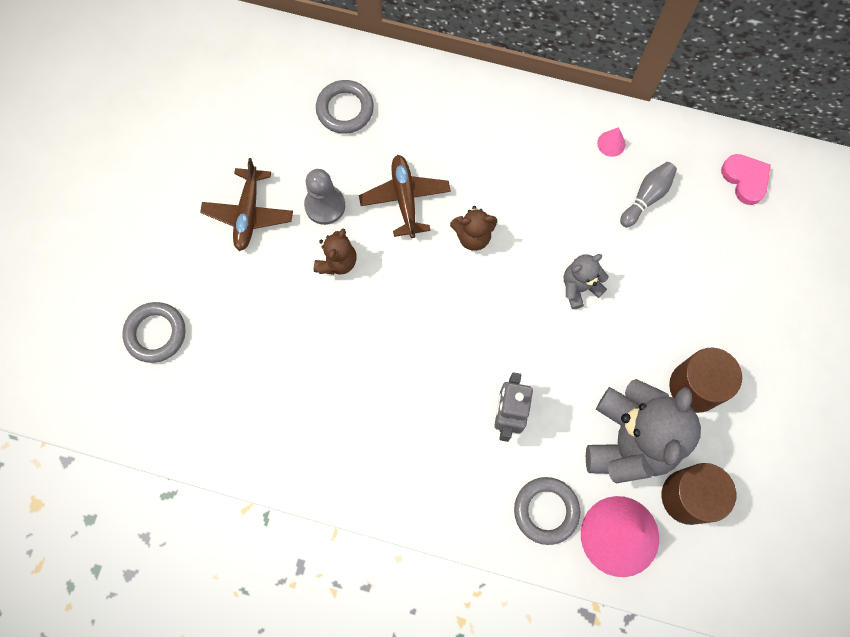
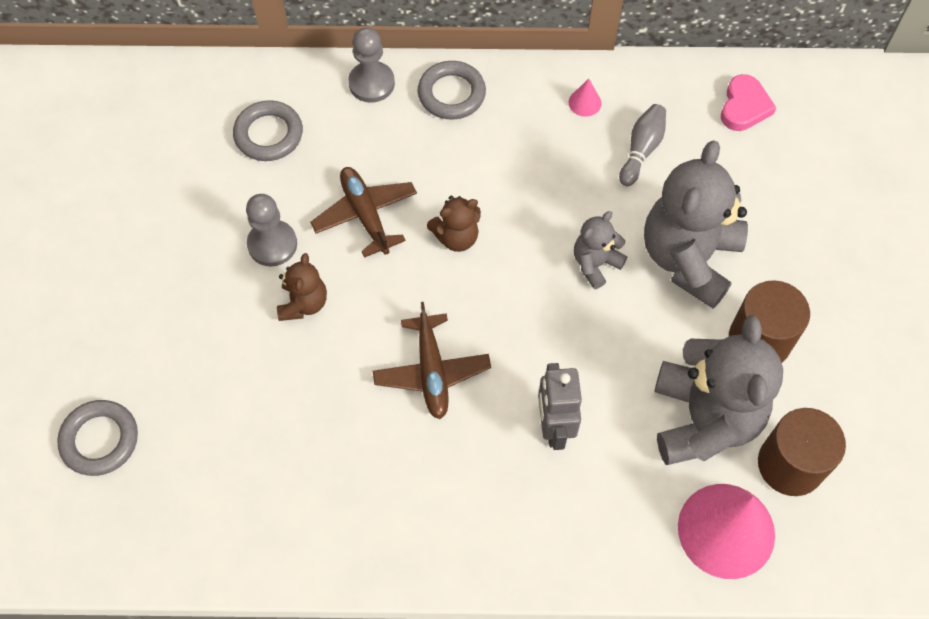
camera: 15 degrees left, 10 degrees down
(248, 213) = (182, 275): brown plane -> brown plane (431, 372)
(439, 84) = (371, 83): none -> grey pawn
(546, 511) = (631, 524): grey ring -> grey ring (451, 94)
(658, 302) = (688, 258): none -> grey teddy bear
(745, 179) = (744, 107): pink heart -> pink heart turned 60 degrees clockwise

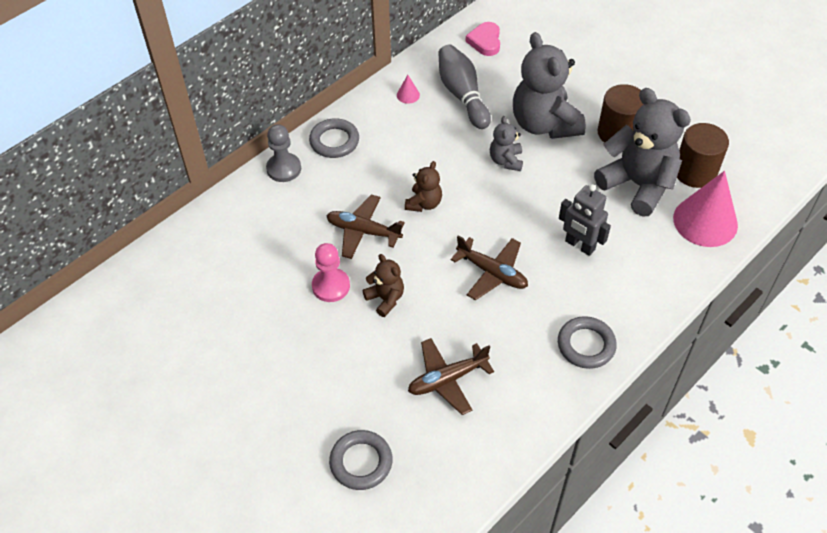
camera: 45 degrees left, 10 degrees down
(261, 438) = (447, 379): none -> brown plane
(268, 134) = (257, 236): grey ring -> grey ring (586, 345)
(272, 244) = (331, 286): grey pawn -> pink pawn
(641, 150) = (462, 95): grey bowling pin -> grey bowling pin, size x1.61
(744, 107) = (485, 41): pink heart -> pink heart turned 150 degrees counterclockwise

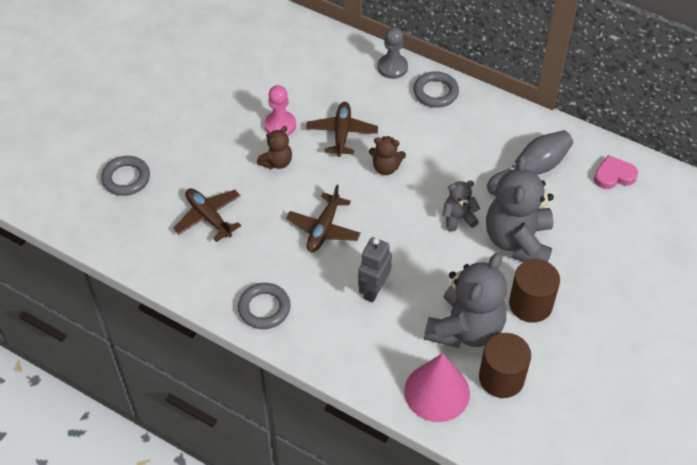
camera: 75 degrees right, 0 degrees up
(408, 95) = (513, 131): pink cone -> none
(544, 124) = (518, 241): grey teddy bear -> grey teddy bear turned 45 degrees counterclockwise

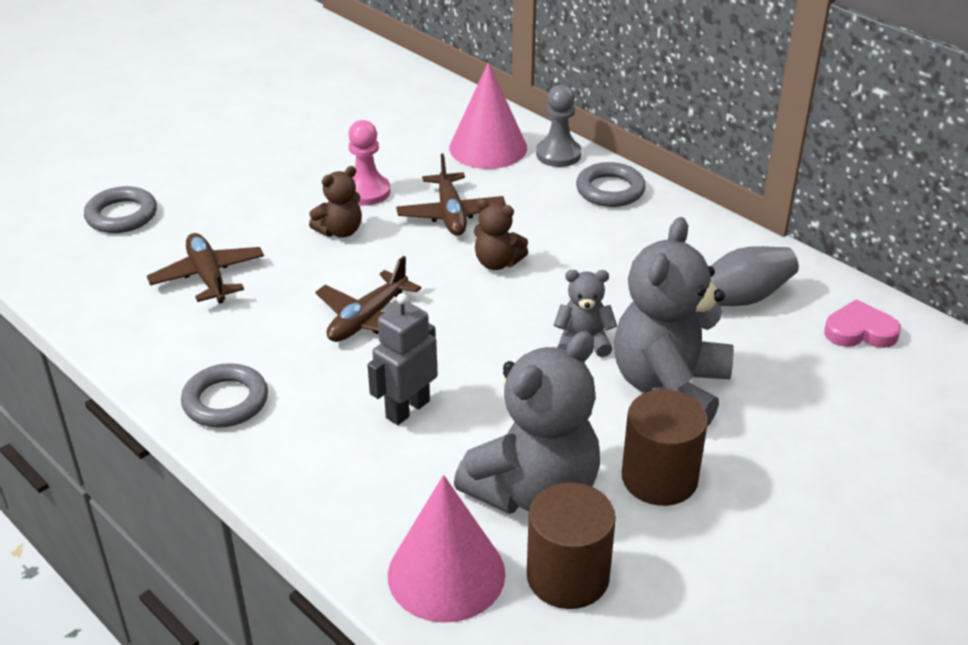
camera: 15 degrees right, 15 degrees down
(342, 133) = (450, 214): brown plane -> brown plane turned 150 degrees clockwise
(344, 70) = (488, 147): none -> pink cone

